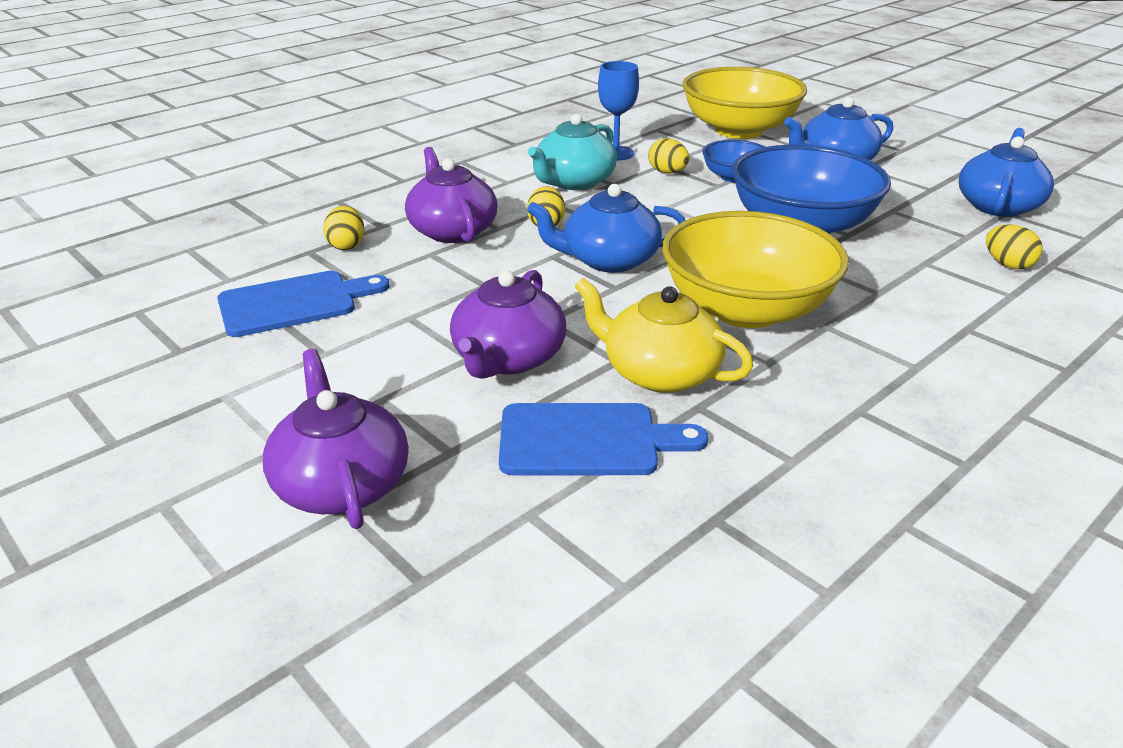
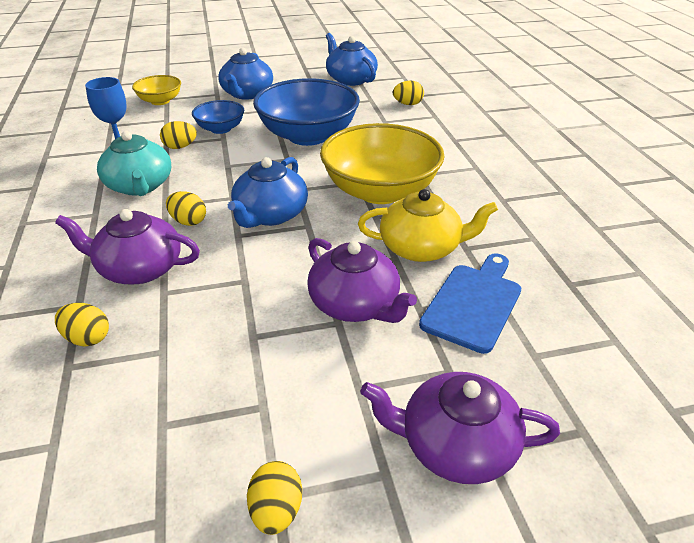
camera: 60 degrees left, 5 degrees up
(212, 400) = (276, 510): none -> yellow egg
(294, 303) = (156, 403): blue cutting board -> none
(659, 372) = (421, 248): yellow teapot -> yellow teapot turned 150 degrees counterclockwise
(739, 130) = (160, 101): yellow bowl -> yellow bowl, size x0.51

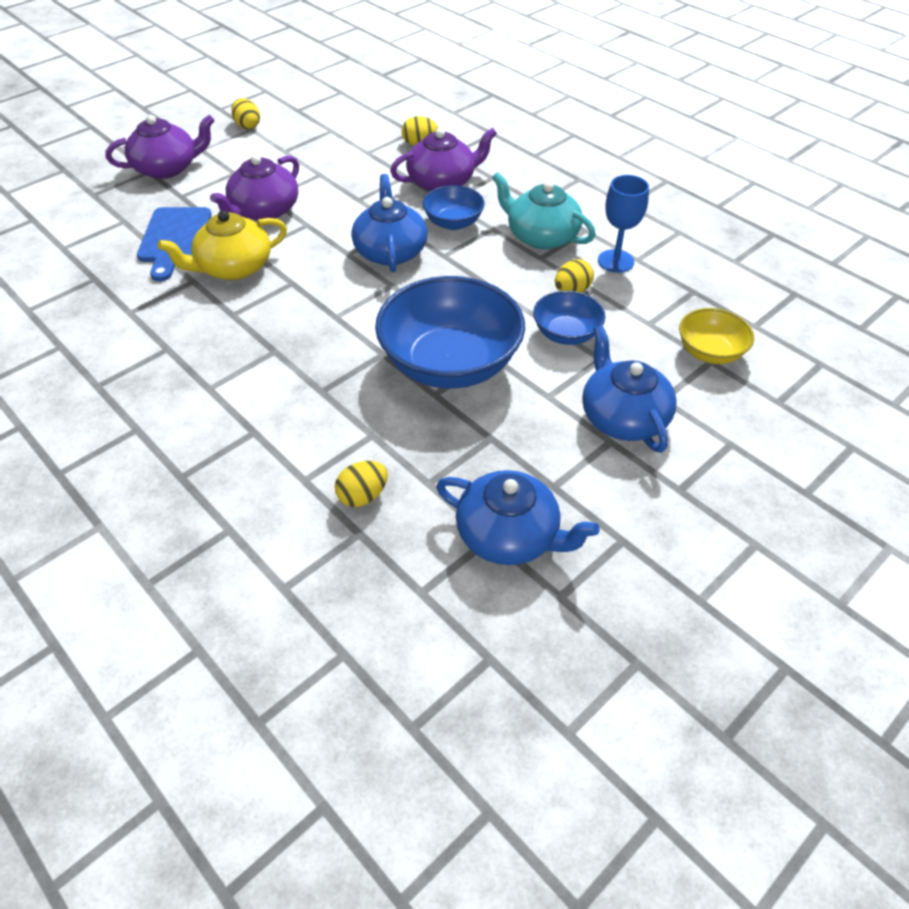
camera: 150 degrees right, 10 degrees up
(188, 221) = (453, 222): yellow egg -> blue bowl
(355, 304) = (264, 211): purple teapot -> purple teapot turned 75 degrees counterclockwise
(380, 191) = (305, 312): yellow bowl -> none

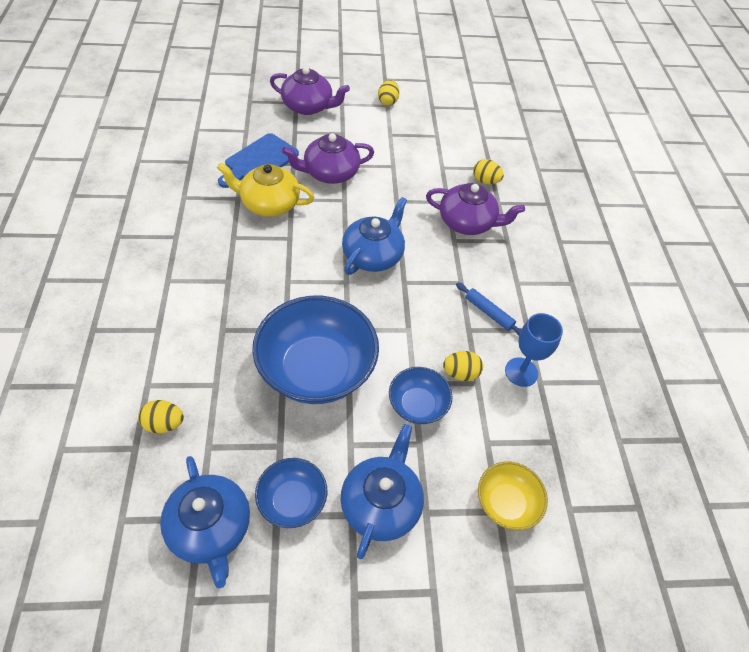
camera: 35 degrees right, 5 degrees up
(453, 222) = (439, 260): blue bowl -> blue bowl (292, 500)
(541, 236) = (488, 313): turquoise teapot -> blue rolling pin

